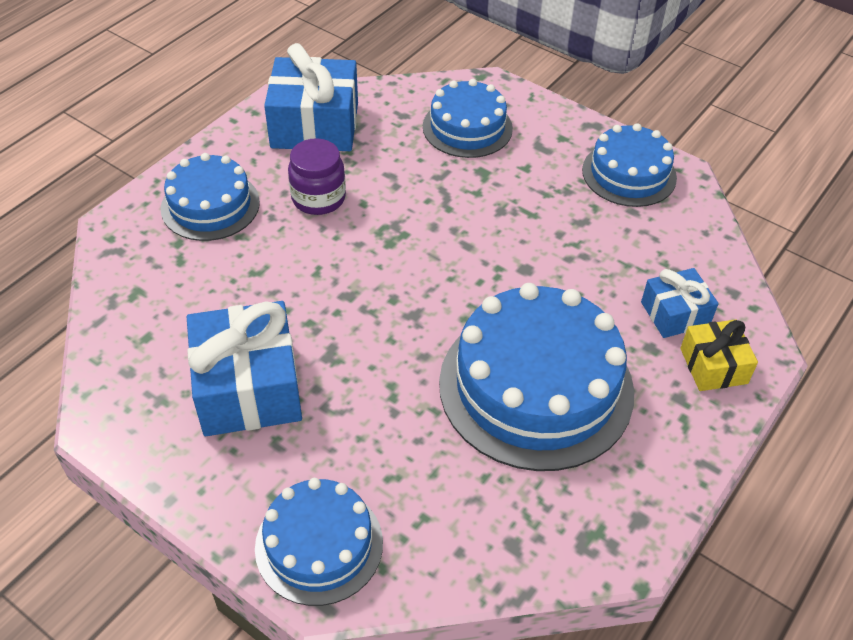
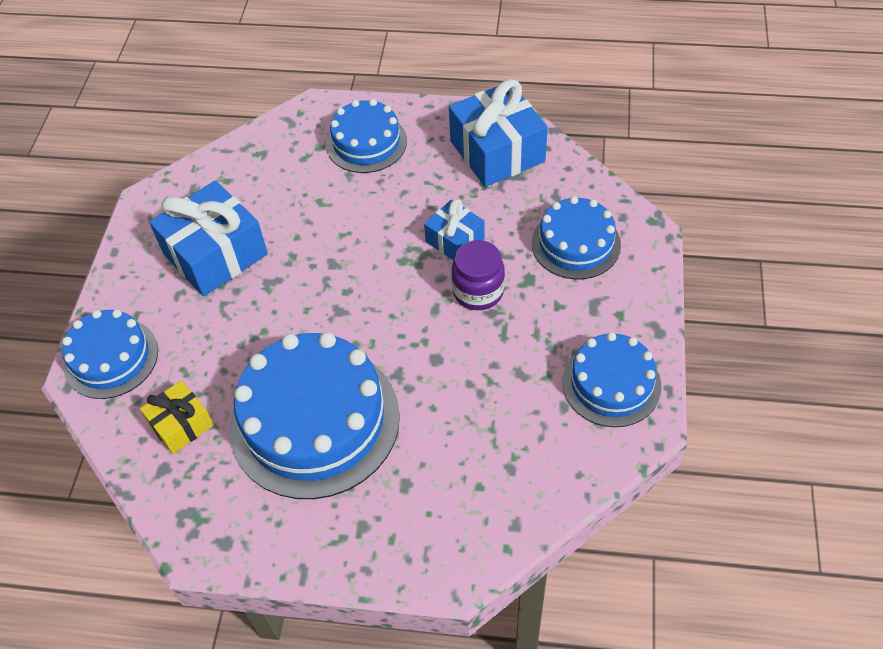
camera: 65 degrees right, 5 degrees up
(318, 198) = (418, 196): purple jar -> purple jar (478, 291)
(675, 314) = (456, 487): blue gift -> blue gift (455, 240)
(713, 366) = (413, 539): yellow gift -> yellow gift (181, 424)

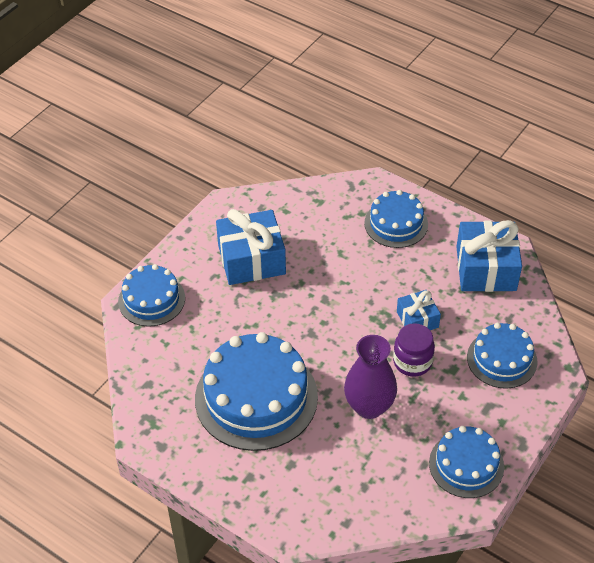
camera: 25 degrees right, 5 degrees down
(181, 424) = (173, 361): yellow gift -> none
(459, 367) = (369, 406): none -> purple vase

